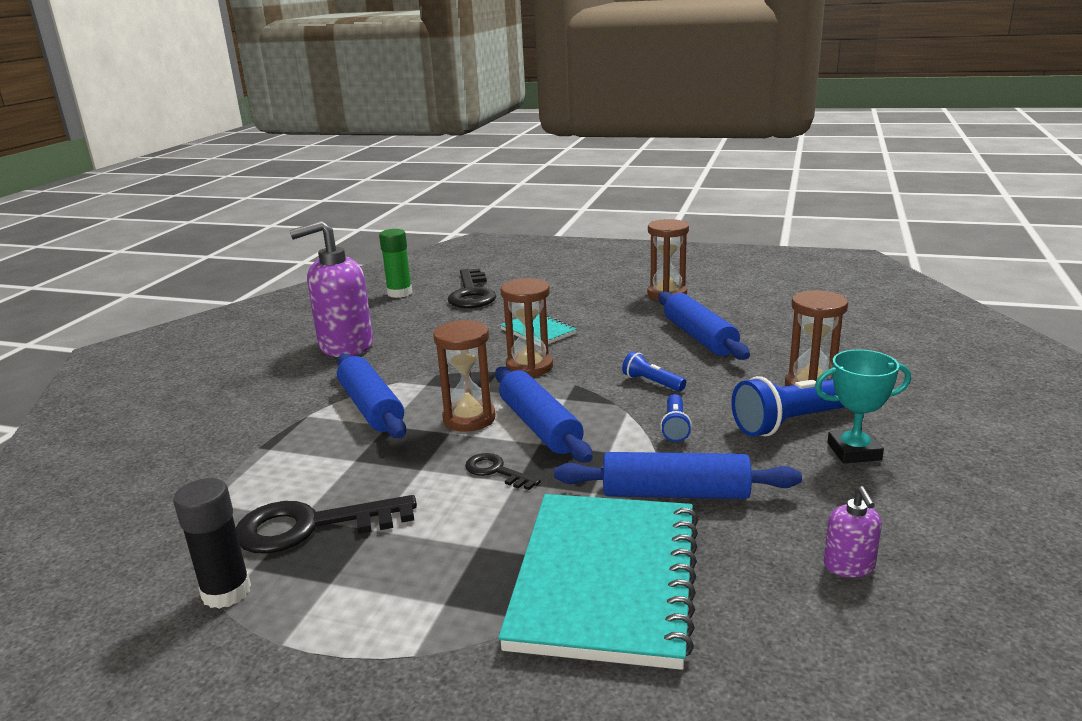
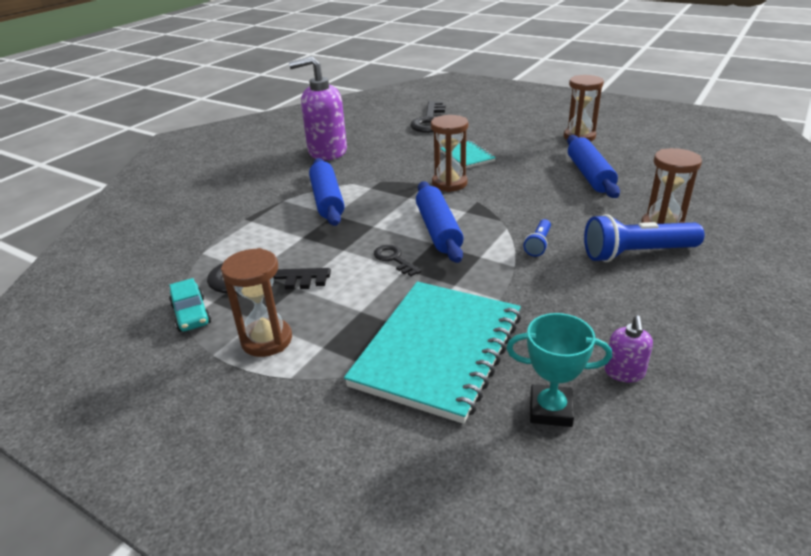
camera: 15 degrees right, 10 degrees up
(226, 592) = (191, 314): black glue stick -> turquoise car
(399, 293) = (379, 115): green glue stick -> none
(469, 419) = (390, 217): brown hourglass -> brown hourglass (267, 340)
(652, 382) = (536, 207): blue flashlight -> none
(675, 493) = (516, 295): blue rolling pin -> none
(854, 451) = (672, 284): turquoise trophy -> turquoise trophy (550, 410)

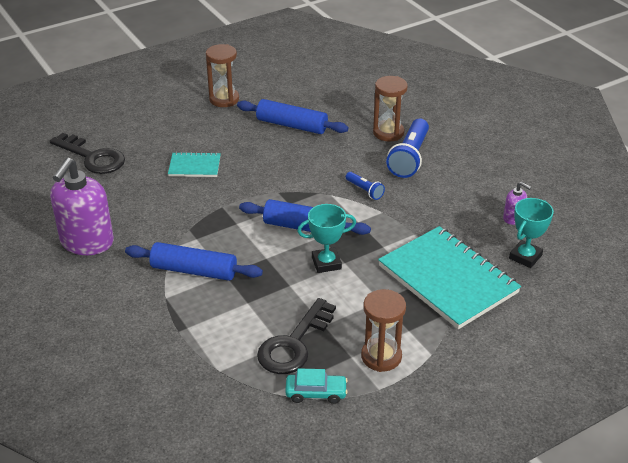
camera: 65 degrees left, 5 degrees up
(394, 259) = (326, 263): black key -> turquoise trophy
(449, 183) = (234, 194): brown hourglass -> none

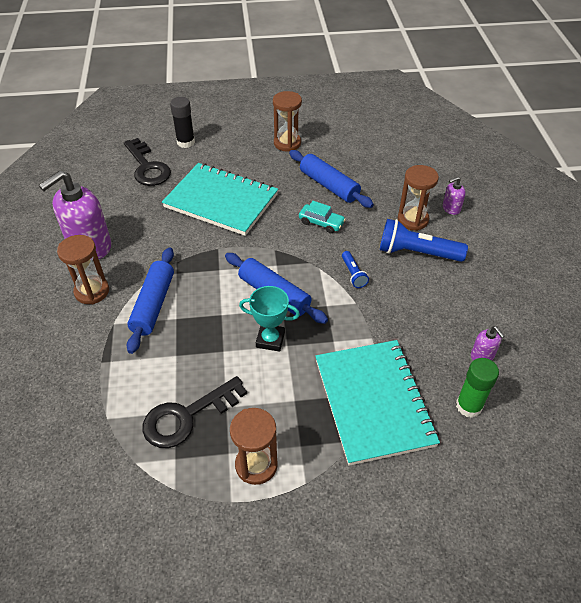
camera: 25 degrees right, 10 degrees up
(116, 124) = (186, 142): none -> black glue stick
(121, 279) = (92, 291): none -> brown hourglass
(194, 166) = (221, 201): turquoise notebook -> turquoise notebook, size x2.08
(194, 270) = (153, 305): blue rolling pin -> blue rolling pin turned 60 degrees clockwise
(316, 393) = (172, 480): turquoise car -> turquoise car (321, 223)
(409, 158) = (417, 253): blue flashlight -> blue flashlight turned 60 degrees clockwise
(416, 114) = (451, 208): none -> purple soap dispenser
(525, 257) = (469, 406): turquoise trophy -> green glue stick

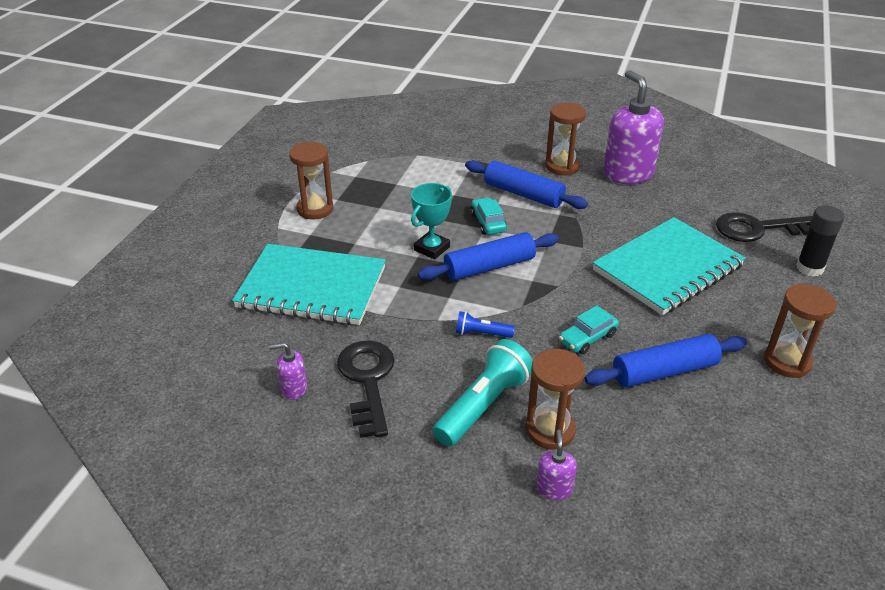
camera: 115 degrees right, 10 degrees down
(187, 416) = (387, 188): black key -> black key (367, 381)
(211, 315) = (488, 222): none -> turquoise car
(417, 253) = (483, 405): blue flashlight -> turquoise flashlight
(469, 406) = (251, 348): green glue stick -> none

